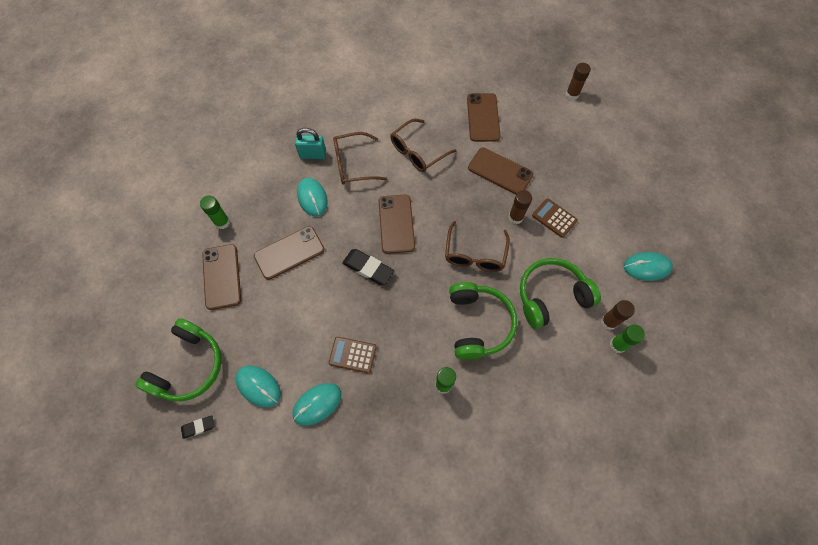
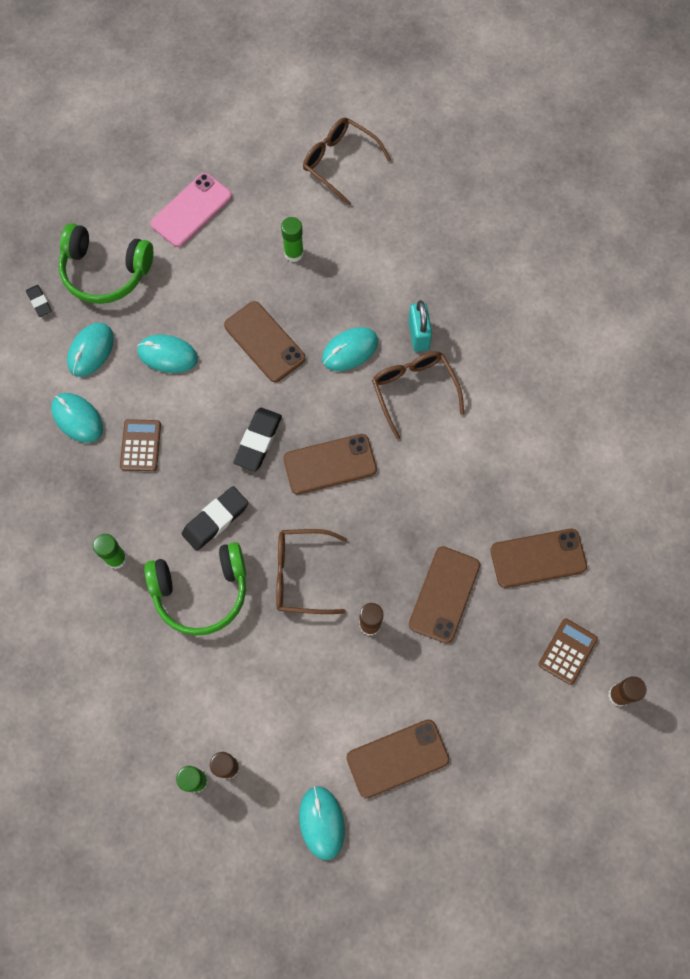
camera: 80 degrees right, 5 degrees up
(157, 290) = (191, 210): none -> pink phone
(222, 277) = (220, 274): brown phone -> brown phone (397, 758)
(280, 325) = (167, 355): none -> turquoise mouse
(417, 152) = (453, 473): brown glasses -> brown glasses (339, 162)
(424, 306) = (215, 520): none -> black eraser
(551, 296) = (255, 685): green headphones -> none
(554, 218) = (379, 681): brown calculator -> brown calculator (567, 651)

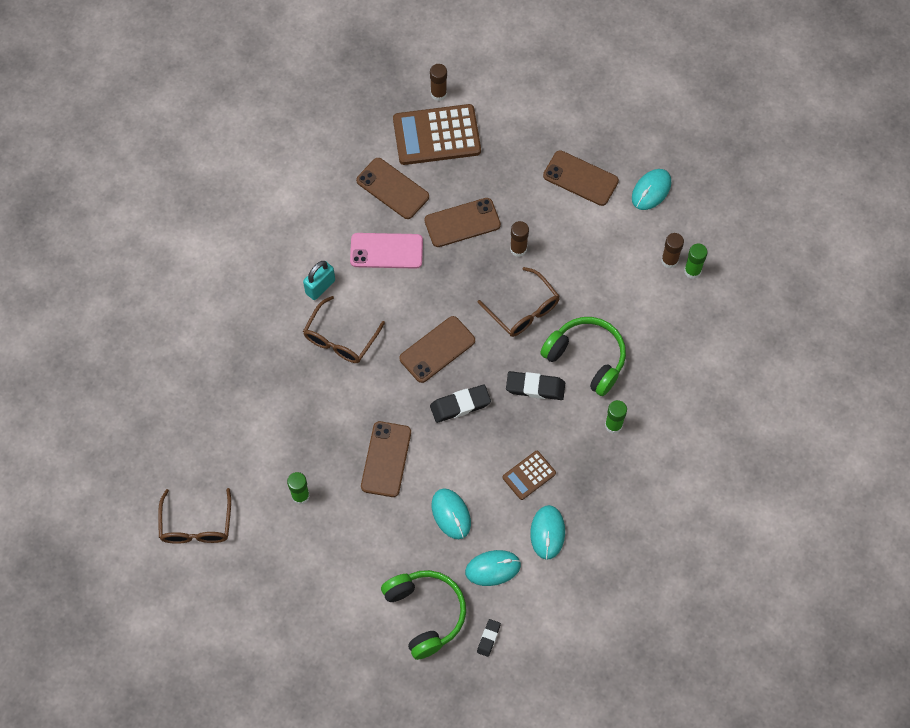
camera: 130 degrees left, 5 degrees down
(191, 210) = (324, 596): pink phone -> pink phone (386, 251)
(330, 464) = (437, 349): brown phone -> brown phone turned 75 degrees counterclockwise
(350, 350) = (345, 400): turquoise mouse -> none
(418, 335) = (296, 366): turquoise padlock -> turquoise padlock (320, 287)
(567, 651) = (436, 135): brown calculator -> brown calculator, size x1.94

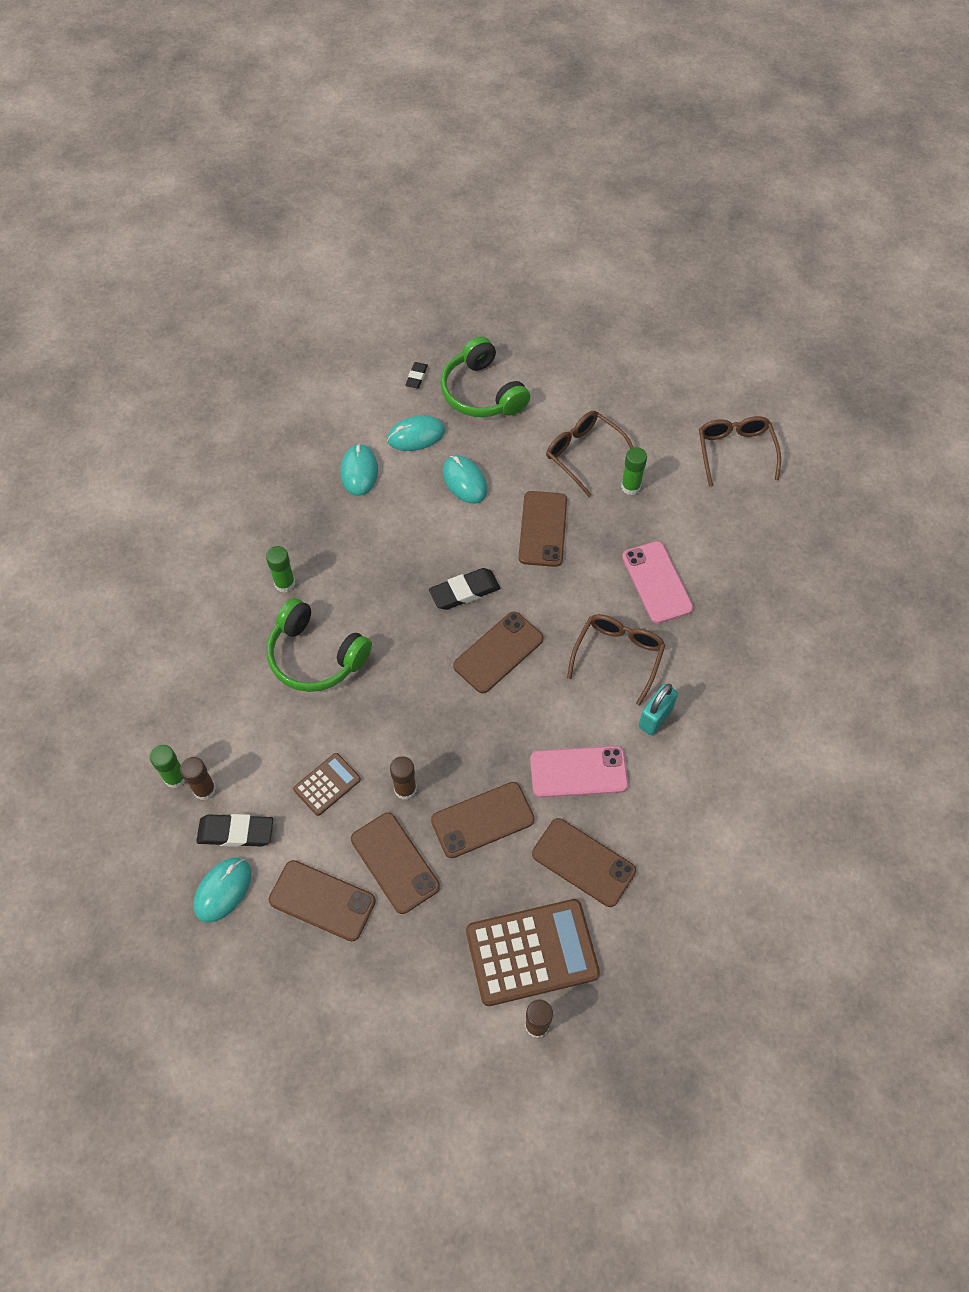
camera: 175 degrees right, 5 degrees down
(296, 400) = (657, 582): none -> pink phone
(523, 310) = (395, 708): brown glasses -> brown glasses (583, 454)
(528, 199) = (394, 863): none -> brown phone
(529, 475) = (381, 525): brown calculator -> brown calculator (327, 784)
(535, 387) = (377, 618): black eraser -> black eraser (236, 832)

